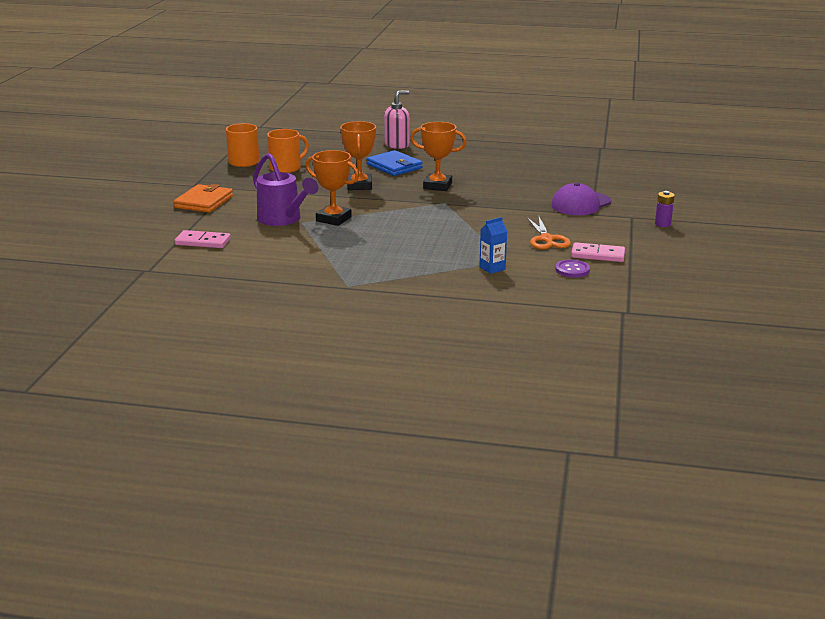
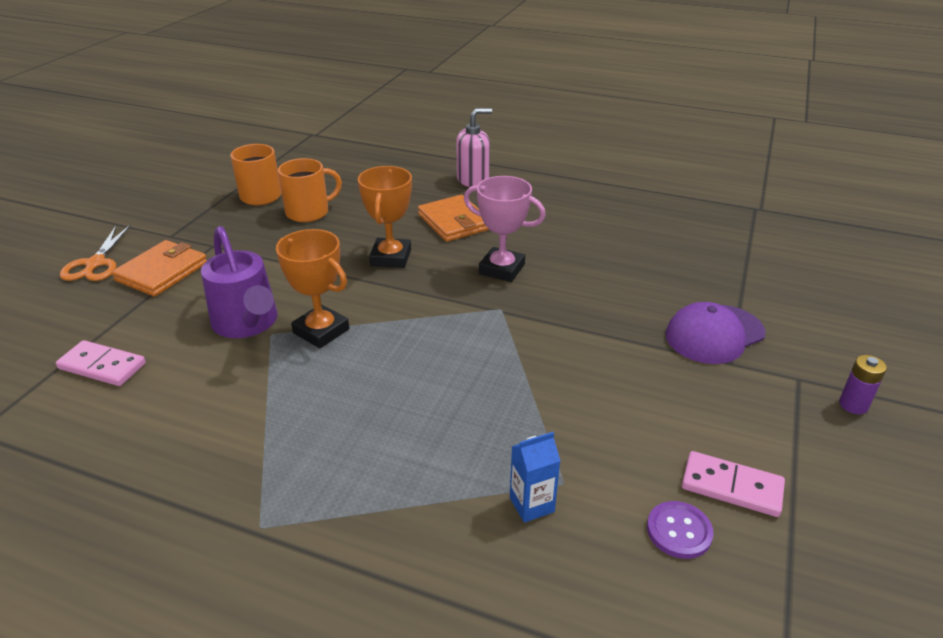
camera: 10 degrees right, 10 degrees up
(394, 166) = (454, 222): blue wallet -> orange wallet
(437, 186) = (501, 269): orange trophy -> pink trophy
(546, 239) = (645, 425): orange scissors -> orange scissors (95, 263)

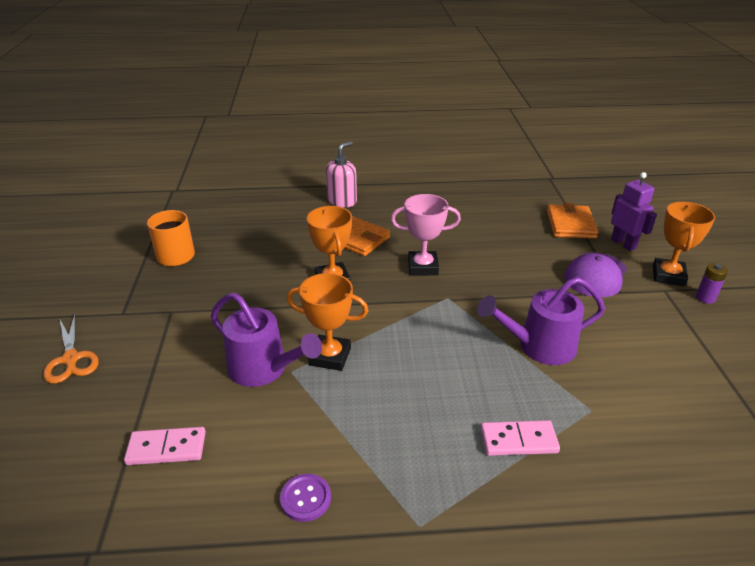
camera: 25 degrees left, 0 degrees up
(162, 272) = (144, 348): orange wallet -> orange wallet (570, 224)
(309, 212) = (231, 260): orange mug -> none
(531, 504) = (584, 432): blue carton -> none
(562, 392) = (538, 347): none -> purple watering can
(679, 531) = (680, 415): purple button -> purple button (305, 498)
(731, 487) = (685, 375): pink domino -> pink domino (518, 440)
(789, 308) = (623, 244): none -> purple robot
(821, 363) = (668, 276): none -> orange trophy

